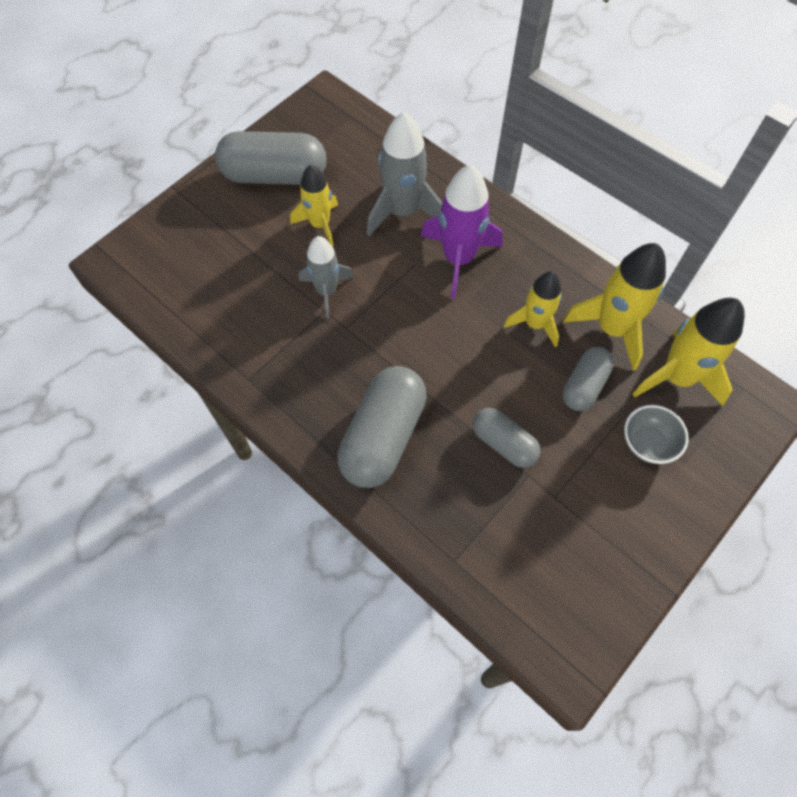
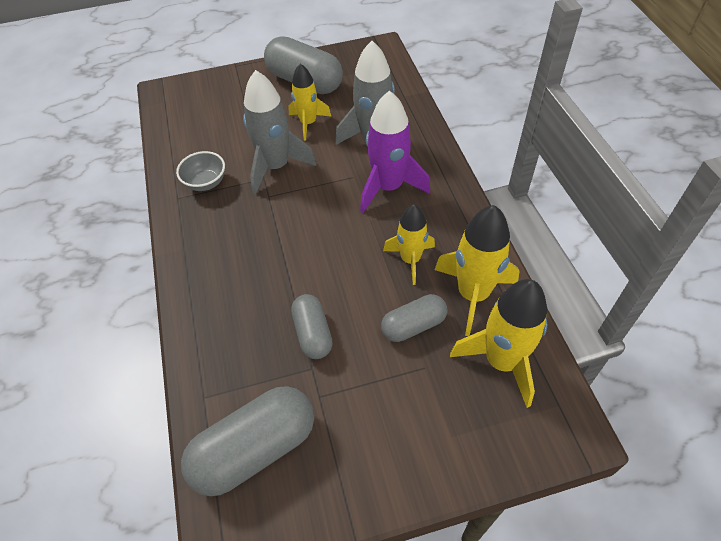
camera: 35 degrees right, 10 degrees down
(326, 291) = (276, 167): grey rocket -> grey rocket, size x1.54
(383, 436) = (230, 280): grey capsule -> grey capsule (255, 448)
(647, 443) = (432, 400): grey bowl -> grey bowl (206, 183)

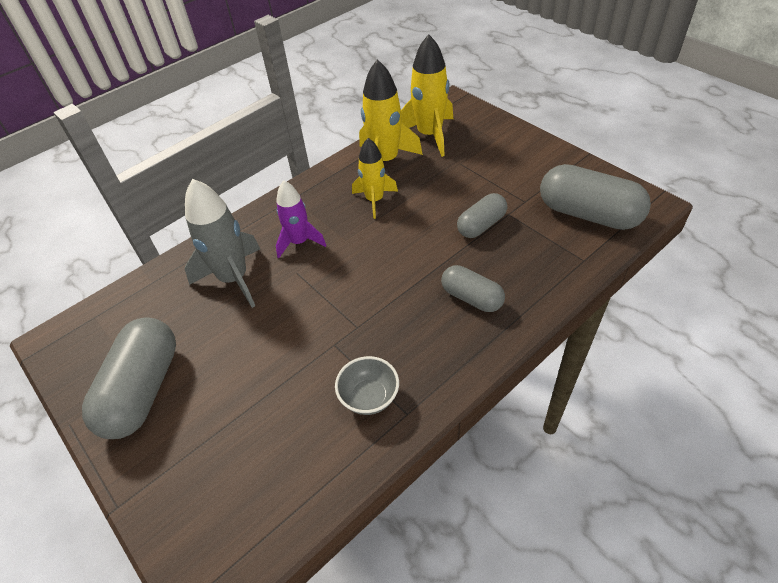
camera: 115 degrees left, 5 degrees down
(276, 167) = (312, 342): grey rocket -> none
(308, 123) = (227, 347): yellow rocket -> none
(388, 187) = (299, 242): purple rocket -> purple rocket, size x0.65
(413, 325) = (433, 179): grey capsule -> grey capsule (471, 298)

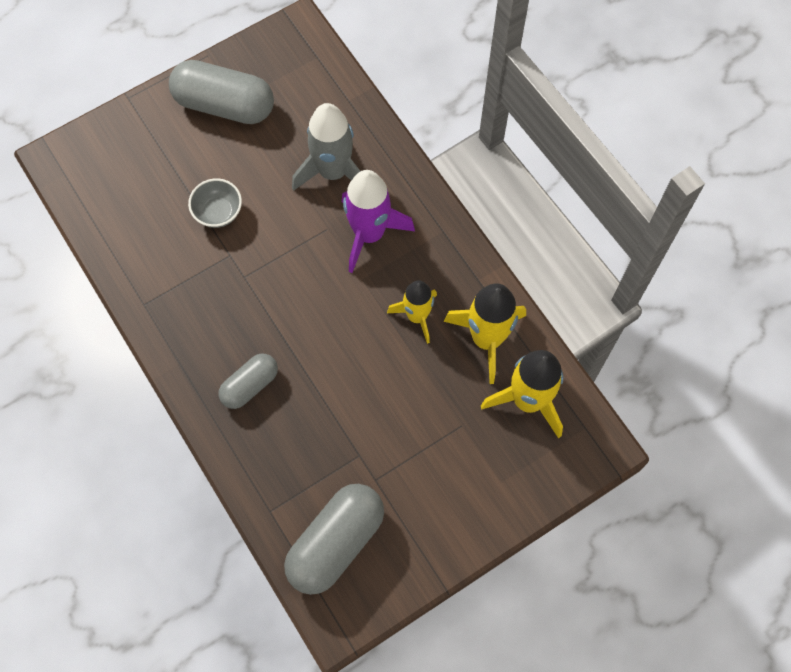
camera: 95 degrees right, 20 degrees up
(299, 242) = (369, 234): purple rocket -> purple rocket, size x1.54
(369, 397) = (167, 277): grey bowl -> grey bowl (218, 212)
(481, 225) = (347, 421): grey capsule -> none

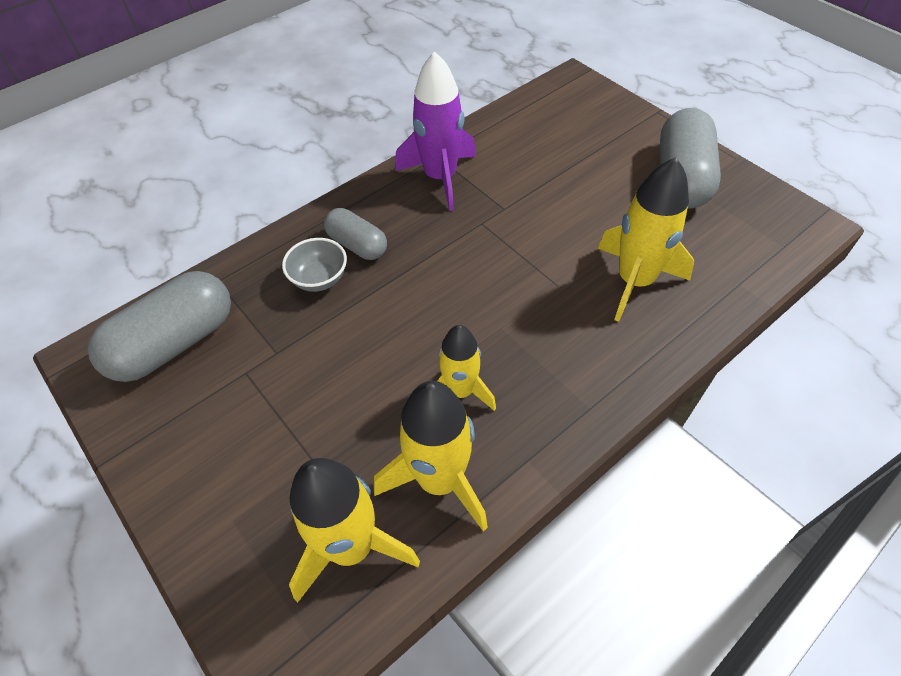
camera: 85 degrees right, 15 degrees down
(218, 212) = (551, 192): grey bowl -> grey bowl (319, 279)
(333, 172) = (634, 281): grey rocket -> yellow rocket
(335, 542) = (174, 343): grey capsule -> grey capsule turned 75 degrees counterclockwise
(369, 234) = (562, 327): purple rocket -> purple rocket (440, 178)

